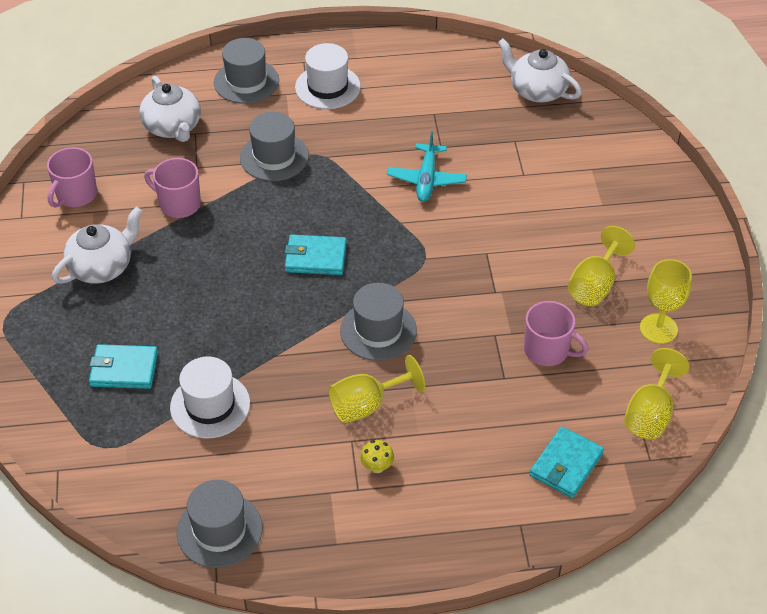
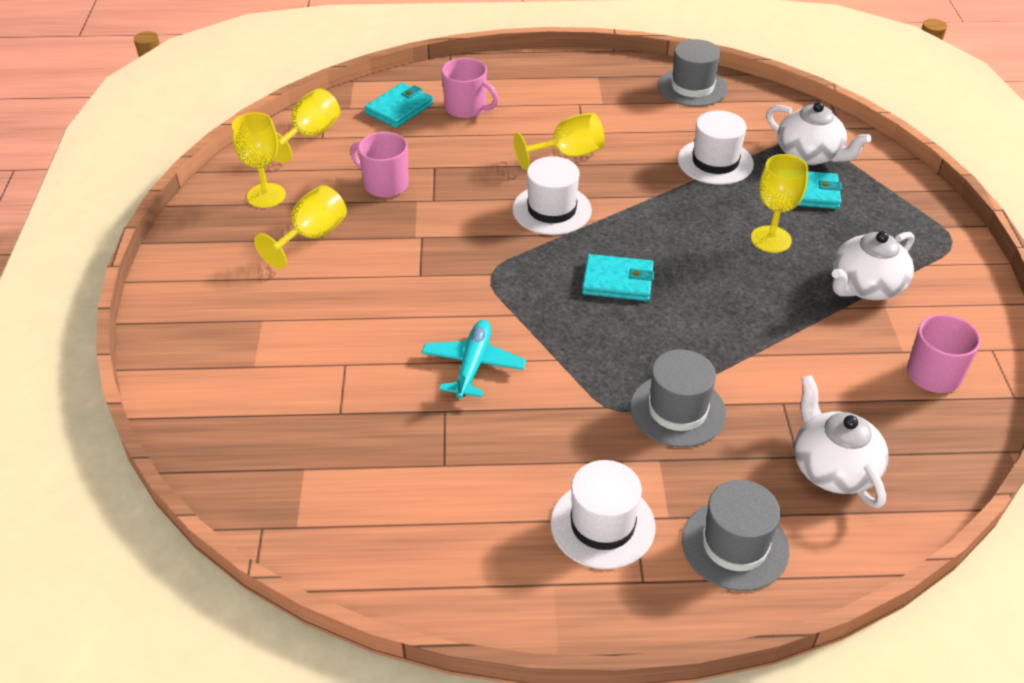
camera: 175 degrees left, 5 degrees down
(173, 310) = (771, 239): none -> yellow goblet
(178, 204) = (794, 353): pink mug -> pink mug (467, 108)
(377, 467) = (561, 115): yellow mushroom -> none
(378, 330) = (551, 210): grey hat -> white hat
(537, 90) = (276, 495): white teapot -> white teapot (809, 155)

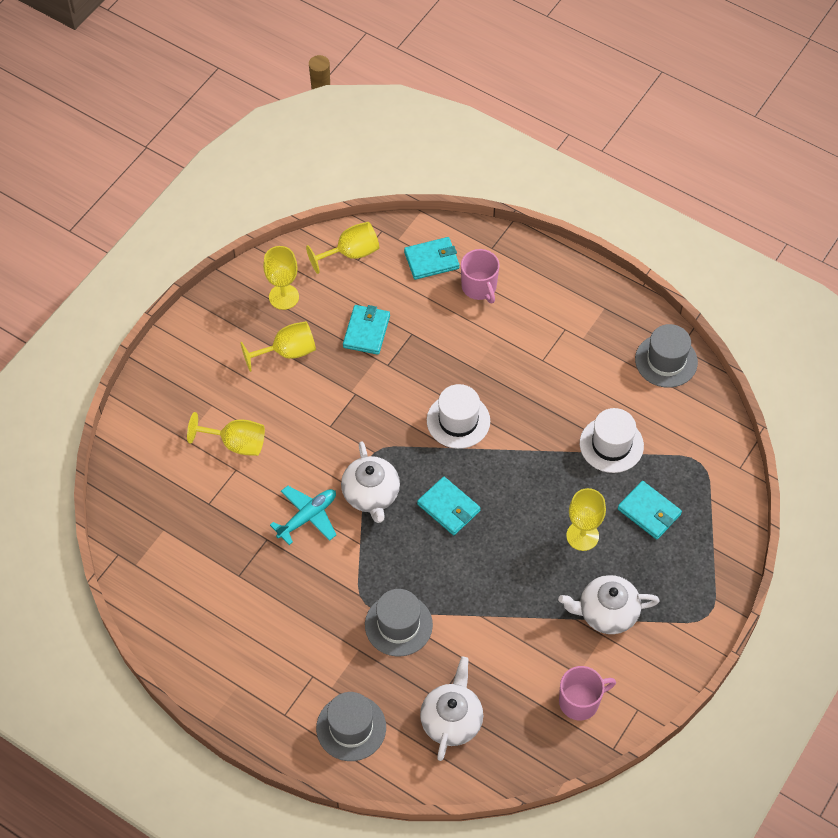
camera: 35 degrees right, 15 degrees up
(384, 184) = (366, 331): pink mug -> turquoise wallet
(567, 154) = (512, 376): yellow goblet -> yellow goblet (236, 443)
(602, 525) = (292, 669): white hat -> none
(809, 155) = (687, 479): white teapot -> white teapot (371, 494)

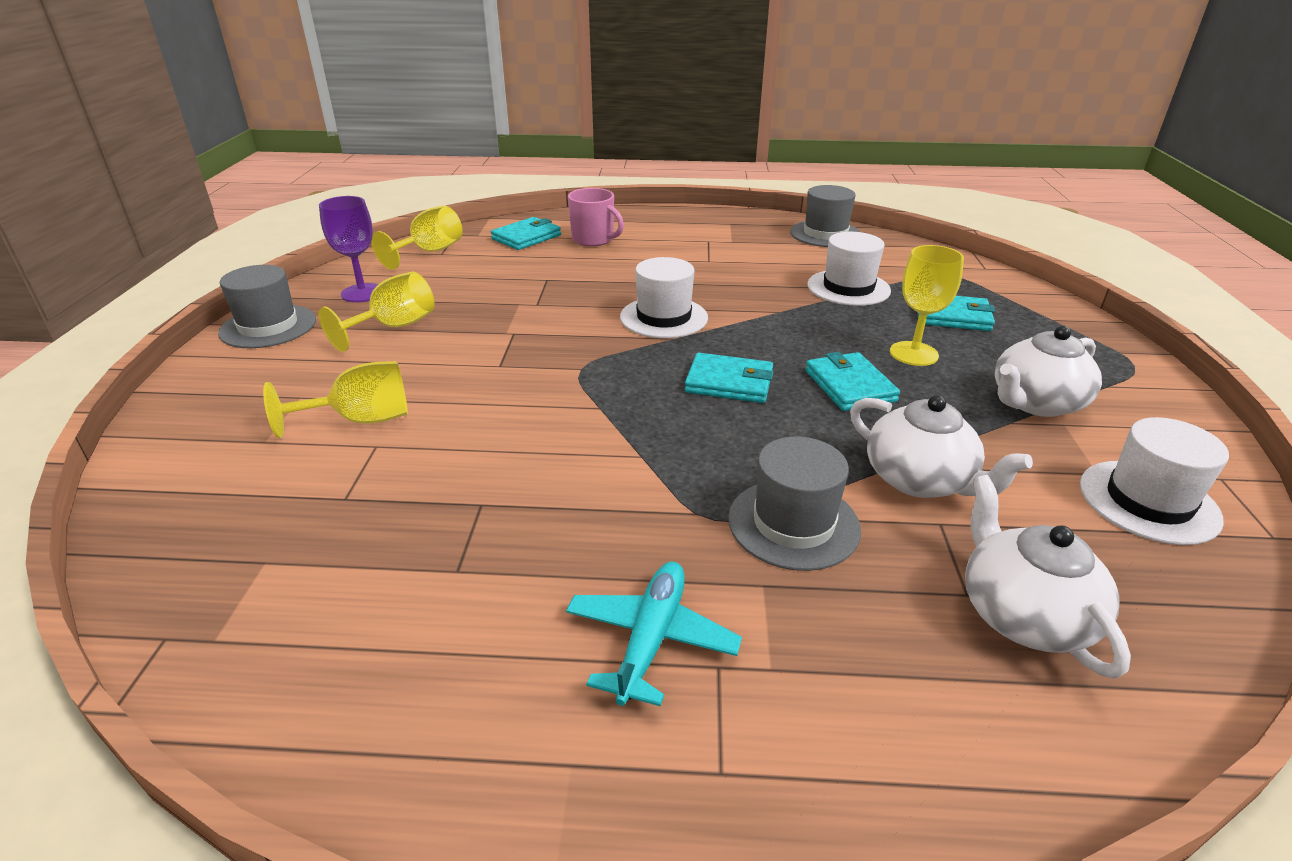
camera: 30 degrees left, 25 degrees down
(284, 297) = (362, 293): yellow goblet -> purple goblet
(307, 517) = (533, 456): turquoise plane -> turquoise plane (651, 639)
(351, 727) = (876, 722): grey hat -> grey hat (268, 326)
(366, 331) = (490, 290): turquoise wallet -> turquoise wallet (849, 386)
(371, 494) = (612, 404): white teapot -> white teapot (920, 480)
(580, 701) = (1148, 501): pink mug -> white hat

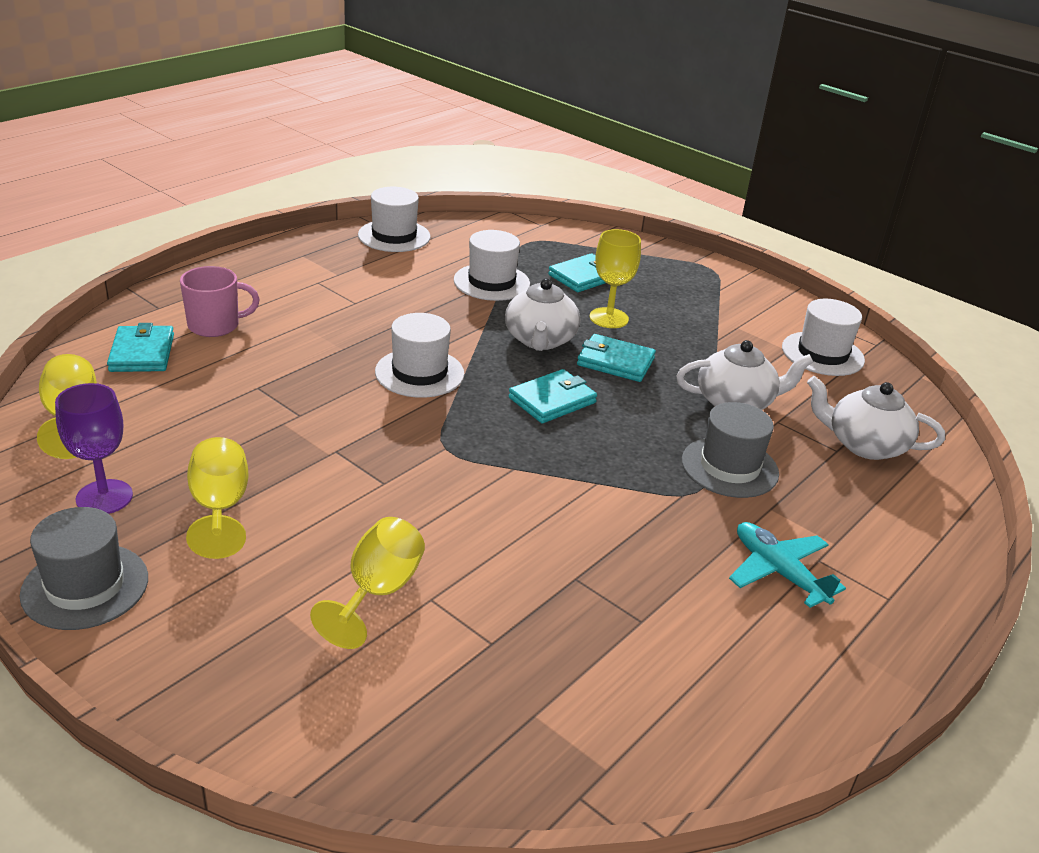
camera: 55 degrees left, 0 degrees up
(825, 234) = (394, 236): grey hat -> white hat
(1035, 403) = (709, 320): white teapot -> white teapot (540, 340)

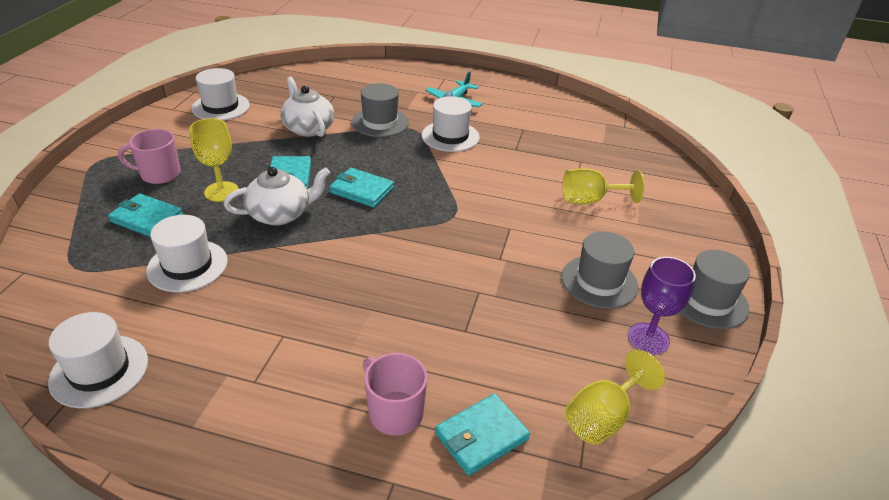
camera: 115 degrees left, 5 degrees up
(220, 508) = (599, 281): yellow goblet -> grey hat
(419, 373) = (374, 255): white hat -> white hat (450, 136)
(666, 293) = (159, 174): none -> pink mug
(864, 445) = (322, 89): white teapot -> none

